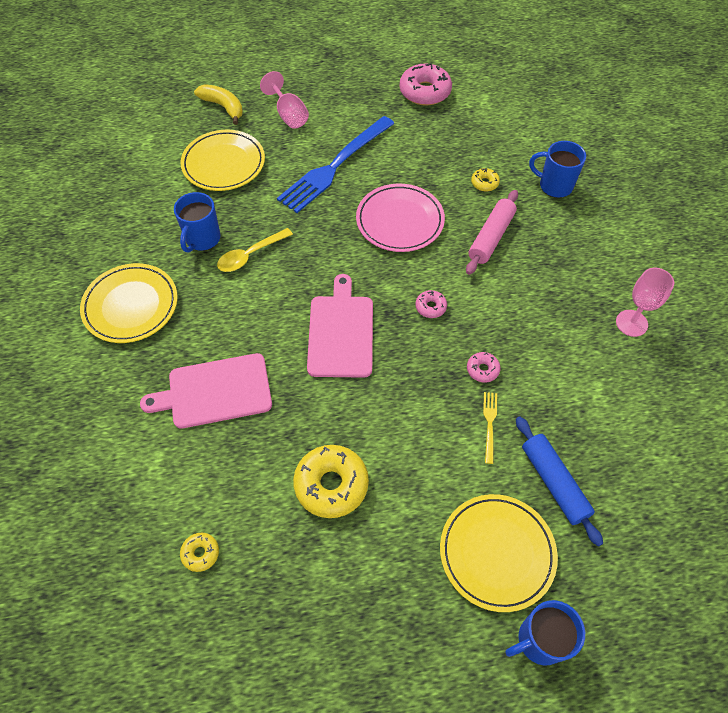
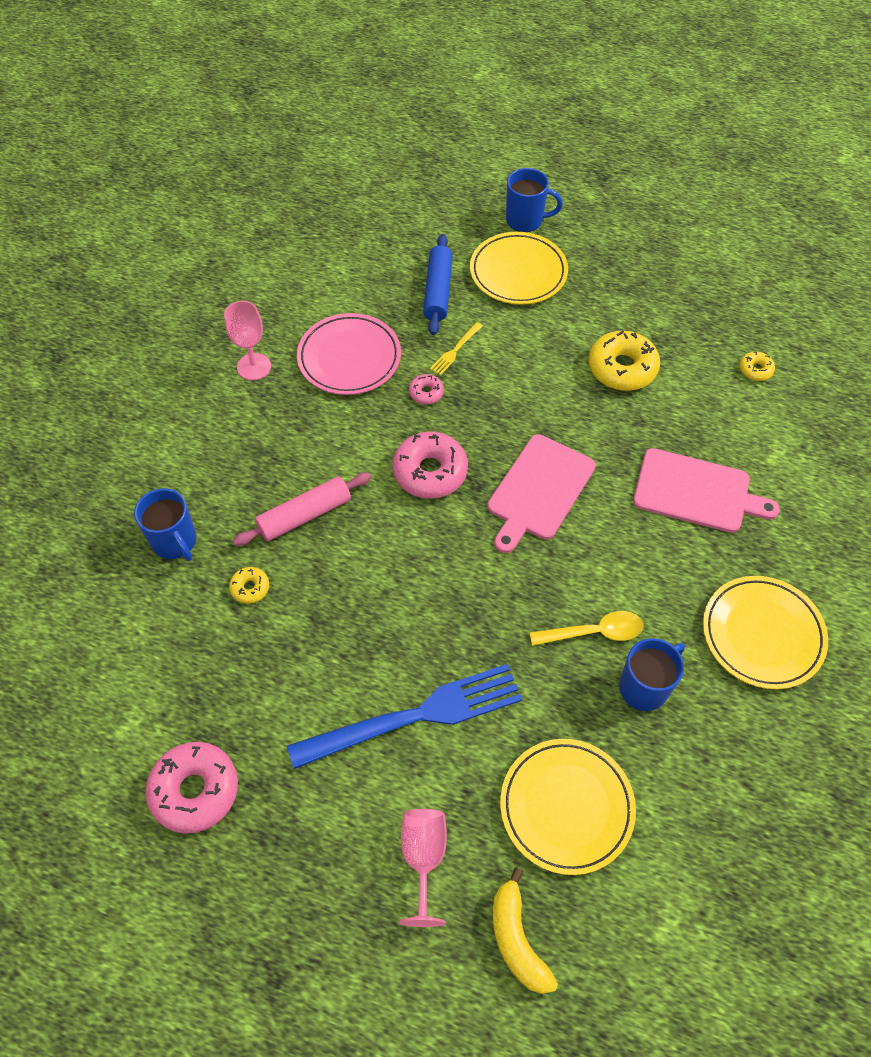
camera: 150 degrees left, 0 degrees up
(400, 221) = (389, 588): pink plate -> pink plate (349, 358)
(430, 307) = (430, 472): pink donut -> pink donut, size x2.04

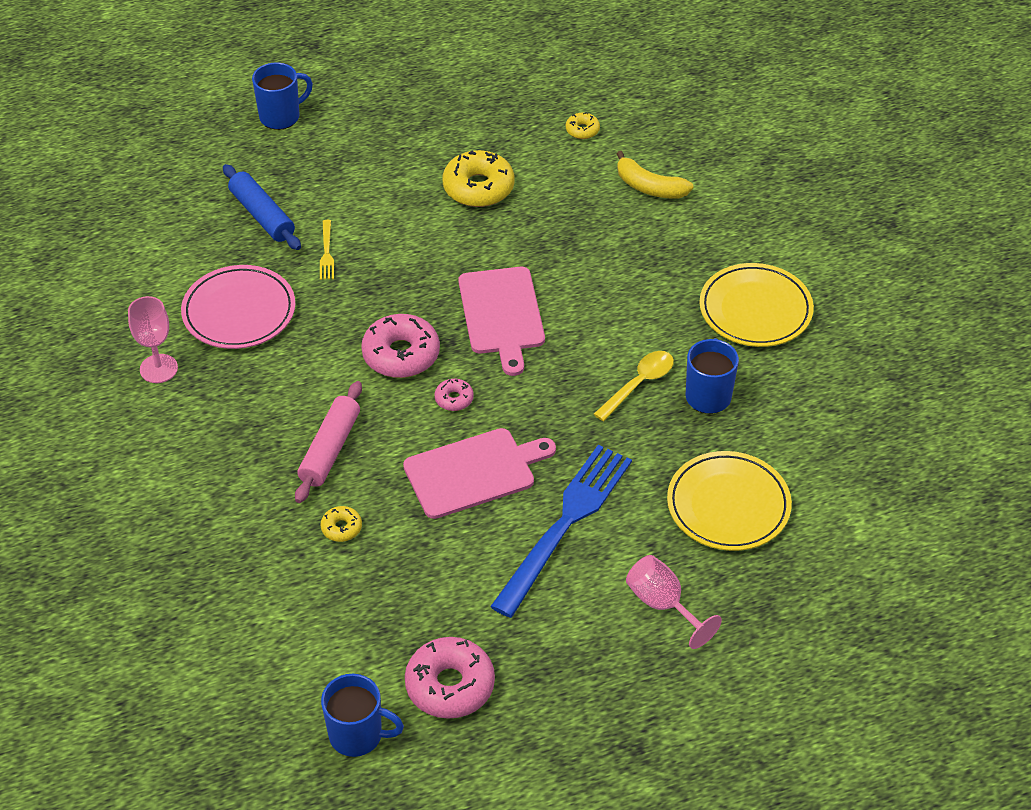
camera: 40 degrees left, 10 degrees down
(175, 542) = (239, 538): blue mug -> blue mug (357, 735)
(426, 393) = (336, 299): pink donut -> pink donut (454, 399)
(517, 939) = (773, 604): yellow banana -> yellow banana (649, 187)
(518, 272) = (317, 162): yellow plate -> none
(696, 491) = (620, 243): pink cutting board -> pink cutting board (473, 472)

